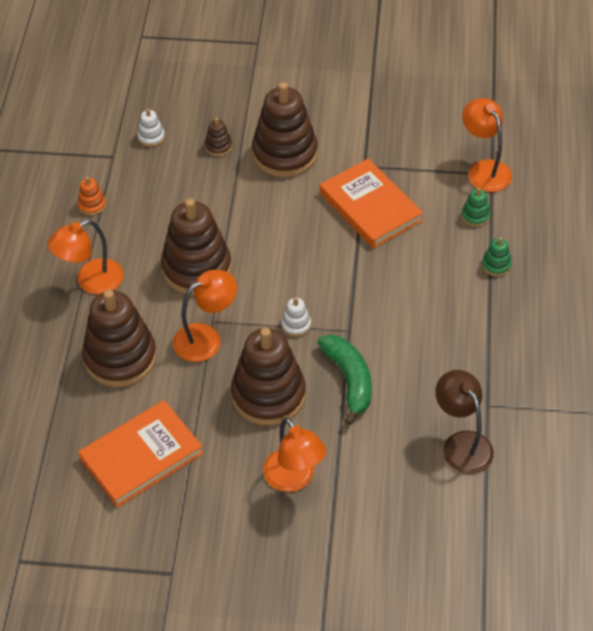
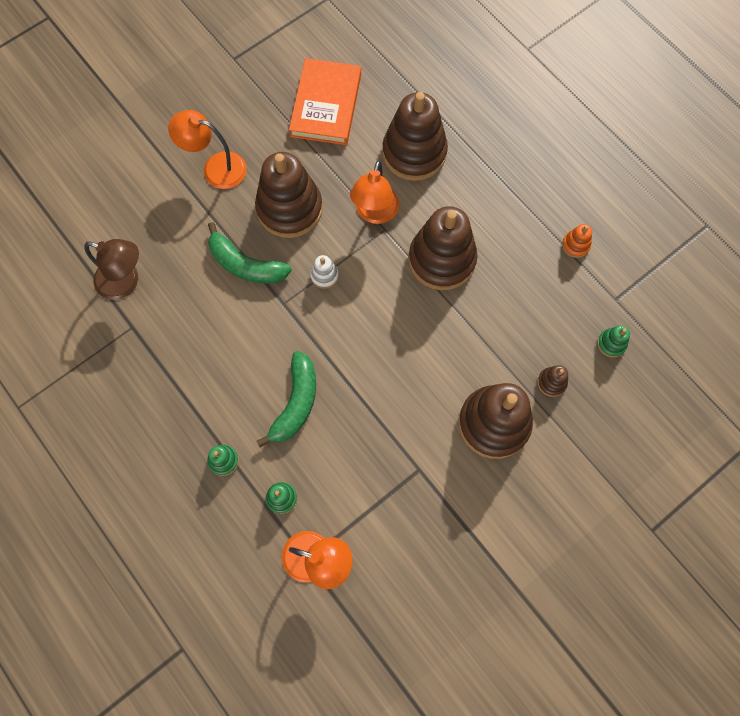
camera: 135 degrees right, 20 degrees up
(91, 281) = (499, 187): orange lamp -> none
(151, 137) = (611, 343): white stacking toy -> green stacking toy
(370, 207) = (373, 430): orange book -> none
(407, 261) = (296, 403): none -> green banana

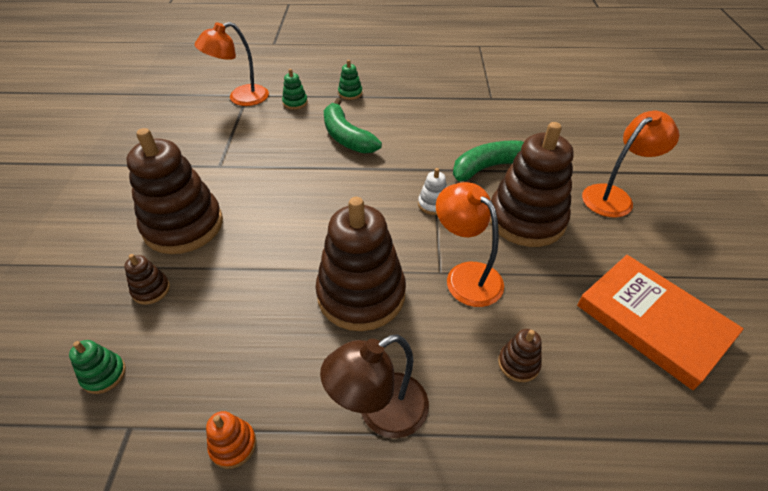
camera: 130 degrees right, 25 degrees down
(125, 282) = (532, 109): brown lamp -> brown lamp (380, 412)
(414, 153) = (518, 363): brown stacking toy -> brown stacking toy, size x0.42

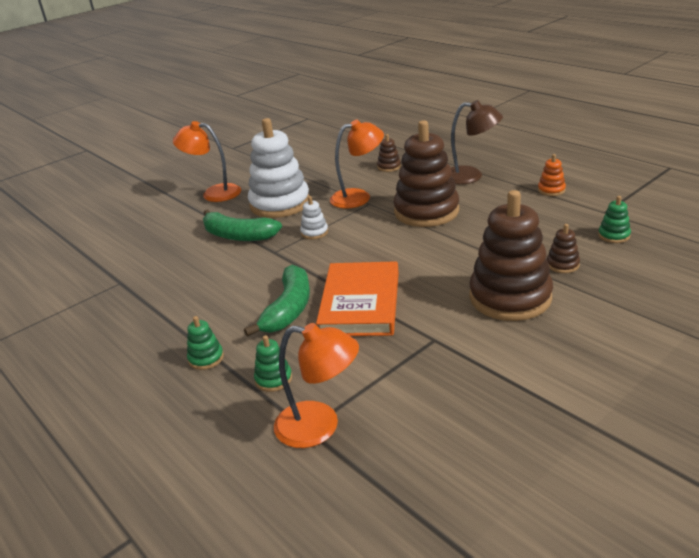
camera: 130 degrees left, 15 degrees down
(466, 275) = (358, 197): orange lamp -> orange lamp turned 120 degrees counterclockwise
(526, 219) = (280, 204): brown stacking toy -> white stacking toy
(653, 321) = (310, 156): orange book -> orange book (360, 303)

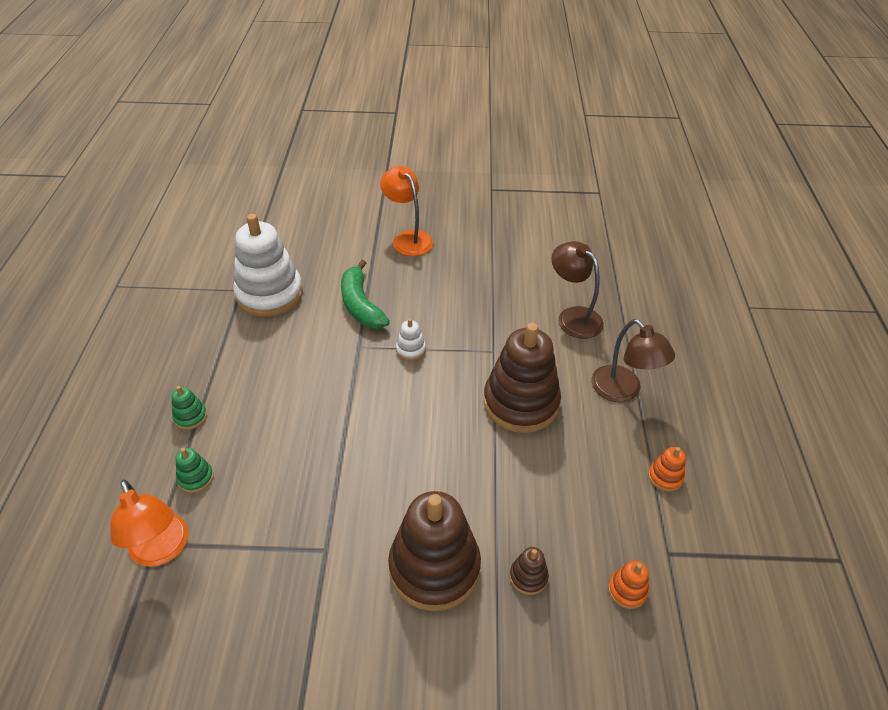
camera: 40 degrees right, 15 degrees up
(280, 204) = (433, 292): white stacking toy -> white stacking toy (270, 294)
(289, 309) = (288, 418): green banana -> none
(358, 197) = (496, 335): orange lamp -> none
(360, 303) = (334, 460): orange book -> none
(389, 167) = (573, 317): brown stacking toy -> brown lamp
(614, 235) = (627, 590): green stacking toy -> orange stacking toy

